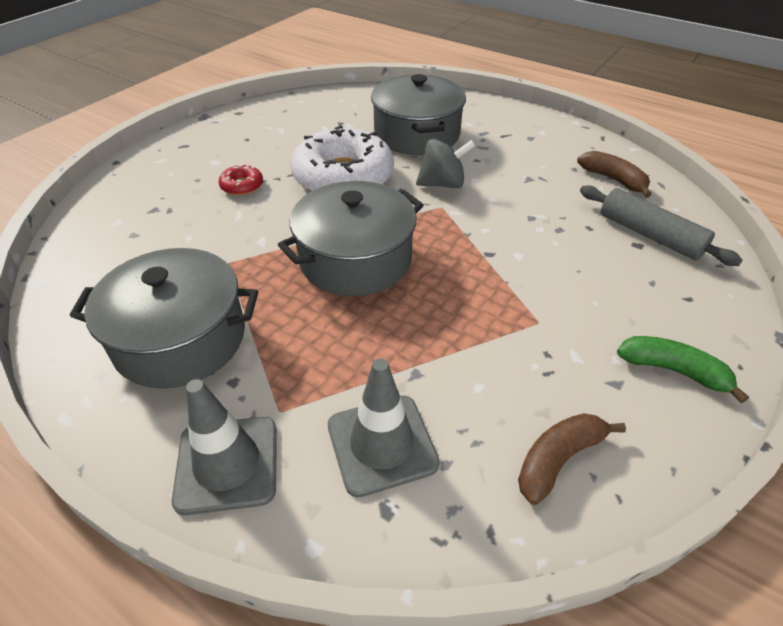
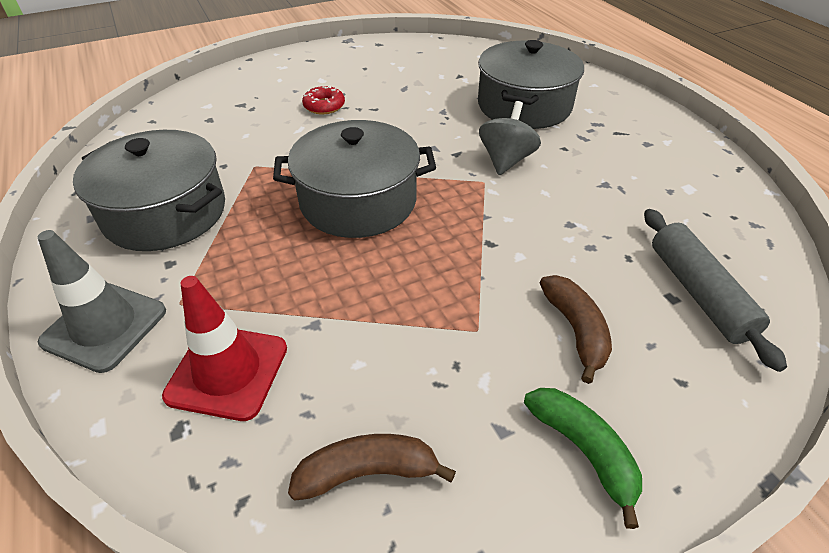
camera: 30 degrees right, 0 degrees up
(343, 176) = (417, 124): white donut -> none
(382, 444) = (227, 371): grey traffic cone -> red traffic cone
(442, 184) = (506, 160): grey spinning top -> grey spinning top turned 90 degrees counterclockwise
(613, 180) = (709, 217): brown banana -> brown banana (575, 330)

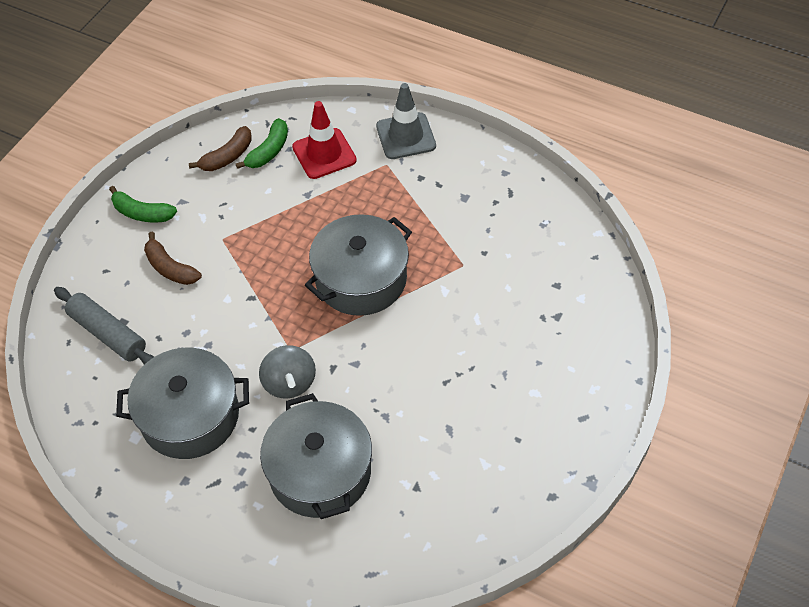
camera: 145 degrees right, 10 degrees up
(165, 213) = (467, 200): grey pot -> grey pot (190, 416)
(295, 435) = (269, 151): none -> green banana
(324, 106) = (489, 357): red donut -> none

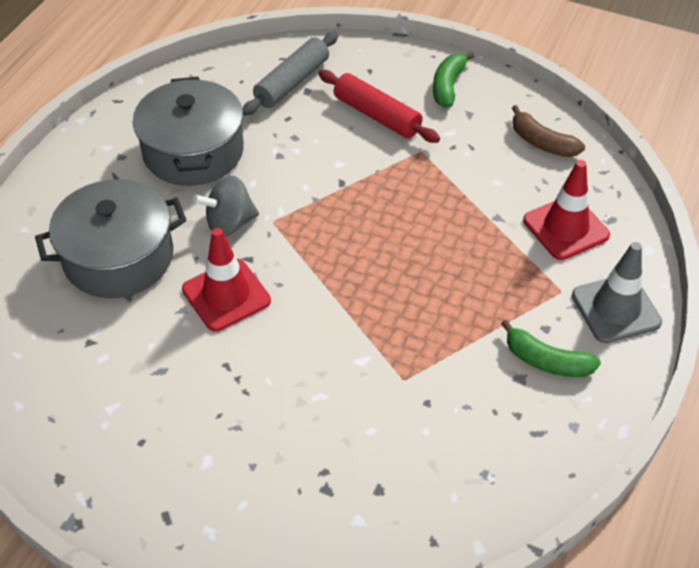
camera: 85 degrees right, 5 degrees down
(170, 268) = (377, 115): brown banana -> red rolling pin
(269, 151) = (558, 177): green banana -> green banana (546, 361)
(361, 279) = (373, 276): grey pot -> none
(372, 383) = (226, 295): none -> red traffic cone

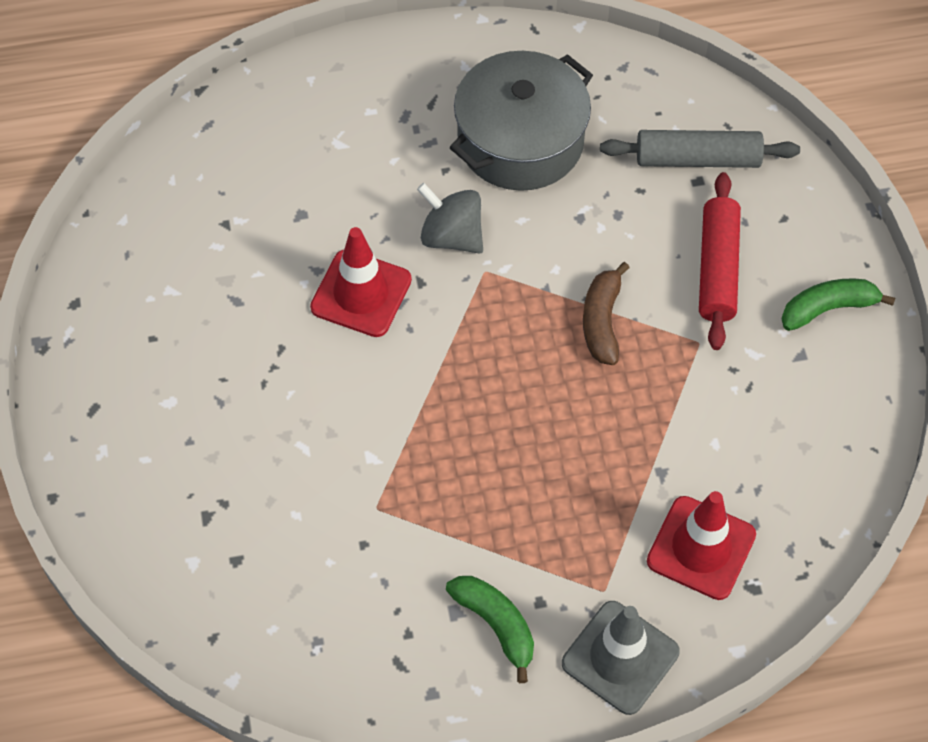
camera: 55 degrees right, 10 degrees up
(118, 257) = (337, 176): grey pot -> none
(542, 142) = (818, 454): brown banana -> brown banana (602, 321)
(546, 361) = (496, 625): green banana -> green banana turned 150 degrees clockwise

